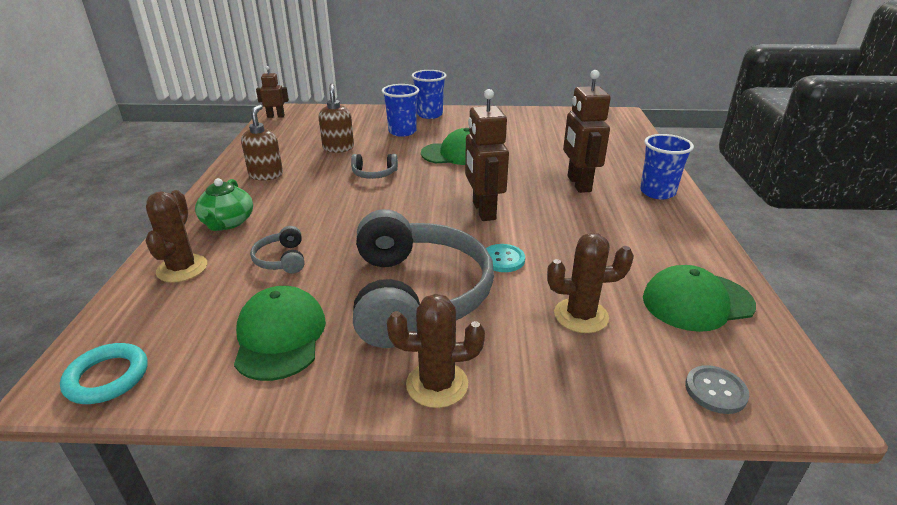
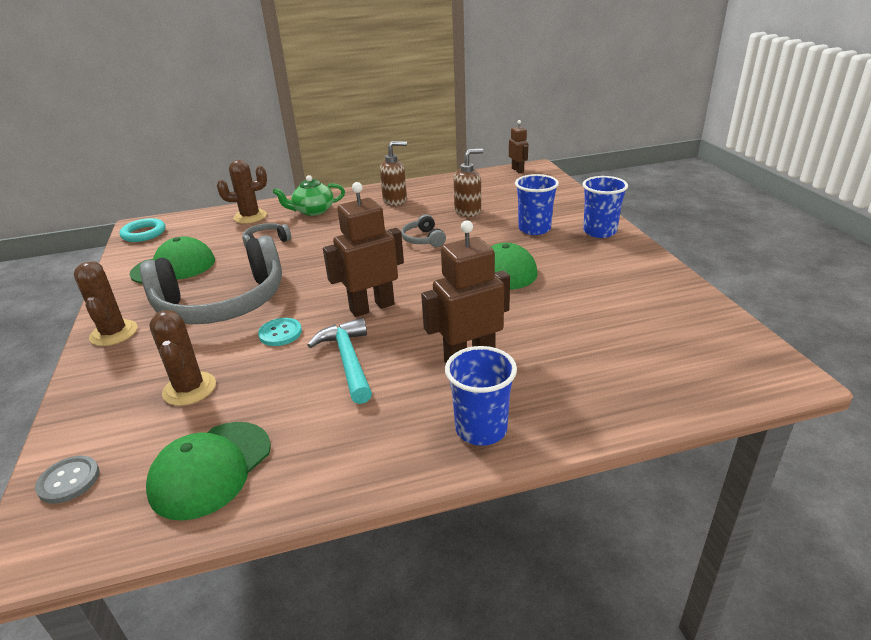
camera: 75 degrees right, 0 degrees up
(563, 229) = (348, 360): none -> turquoise hammer
(697, 302) = (211, 469): green cap -> green cap turned 120 degrees counterclockwise

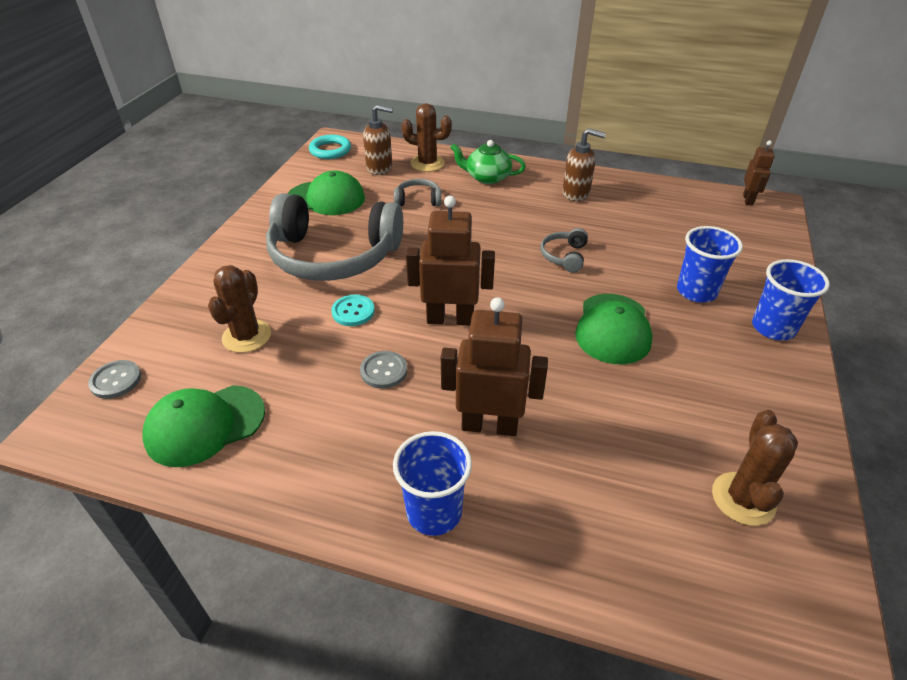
camera: 30 degrees right, 10 degrees up
(114, 333) = (236, 251): brown cactus -> brown cactus (743, 499)
(348, 360) = (384, 371): turquoise hammer -> grey button
(468, 211) = (641, 238): brown soap dispenser -> brown soap dispenser (380, 168)

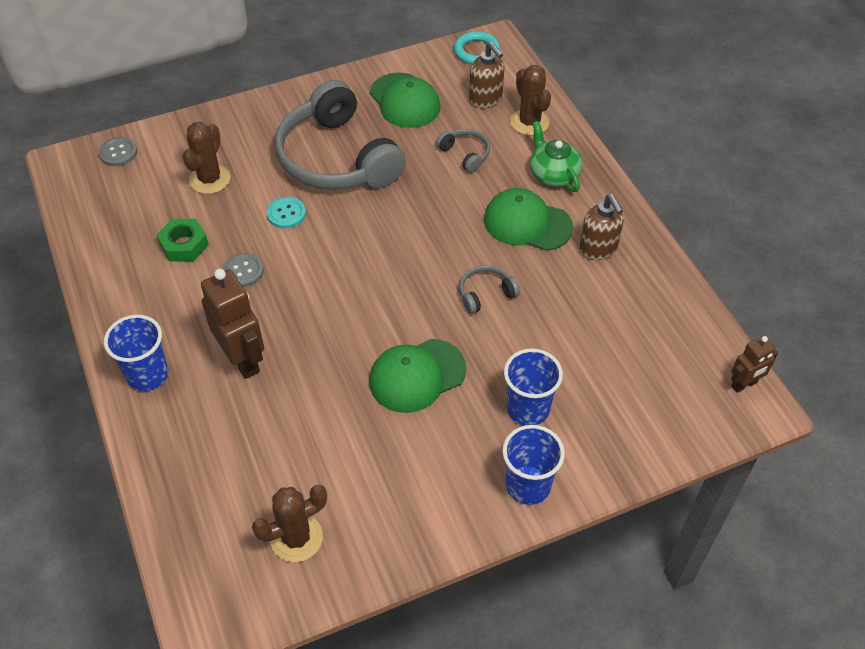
camera: 50 degrees right, 10 degrees up
(205, 425) = (121, 221): green cap -> green cap (527, 223)
(246, 336) = (210, 179): brown cactus -> brown cactus turned 45 degrees counterclockwise
(300, 394) = (184, 245): none -> green nut
(450, 319) = (331, 272): brown robot -> none

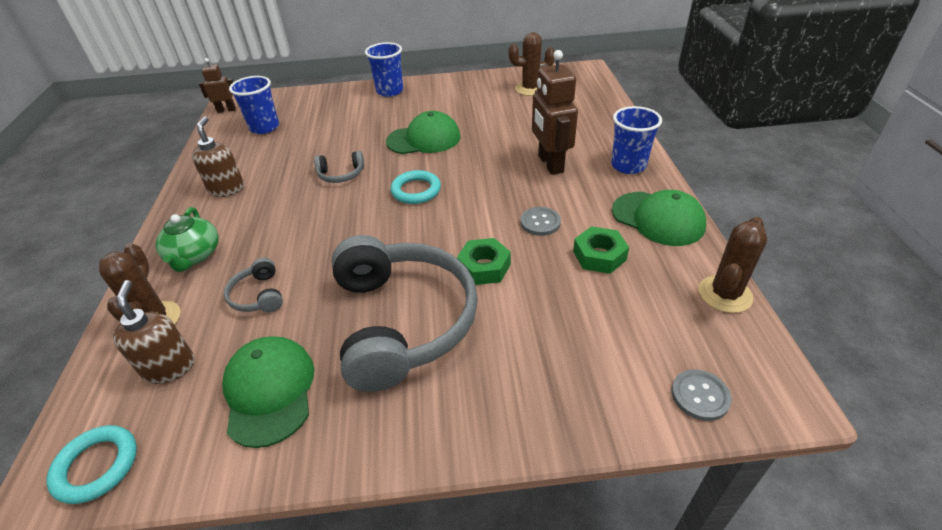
camera: 160 degrees left, 10 degrees down
(210, 179) = (566, 325): brown cactus -> brown cactus (725, 294)
(286, 214) = (484, 267): turquoise button -> green nut
(387, 287) = (416, 190): none -> turquoise ring
(527, 223) = (262, 217): green cap -> green cap (658, 218)
(528, 409) = (364, 116): blue cup -> blue cup (264, 127)

